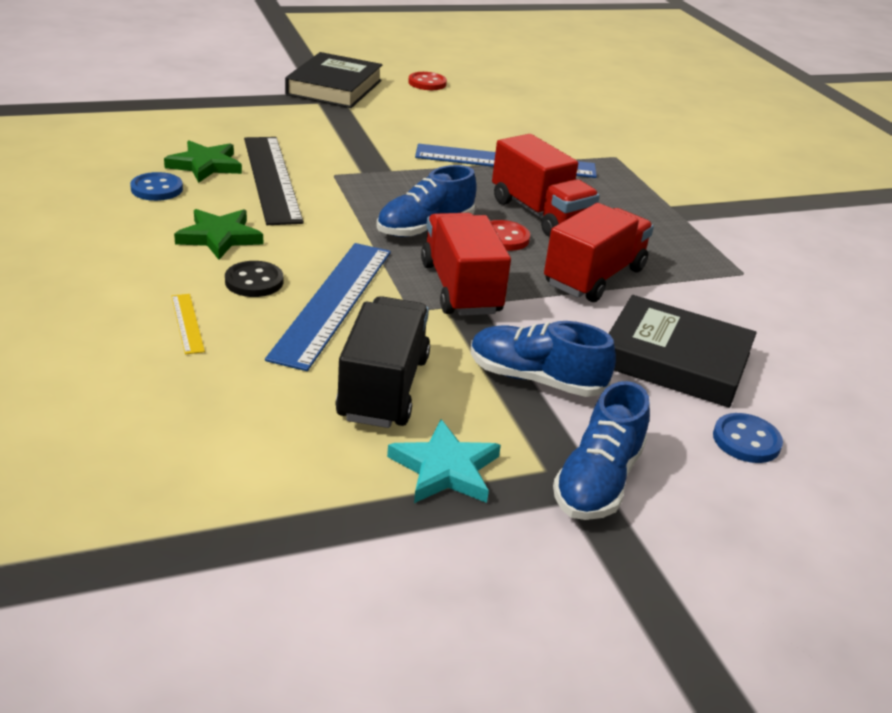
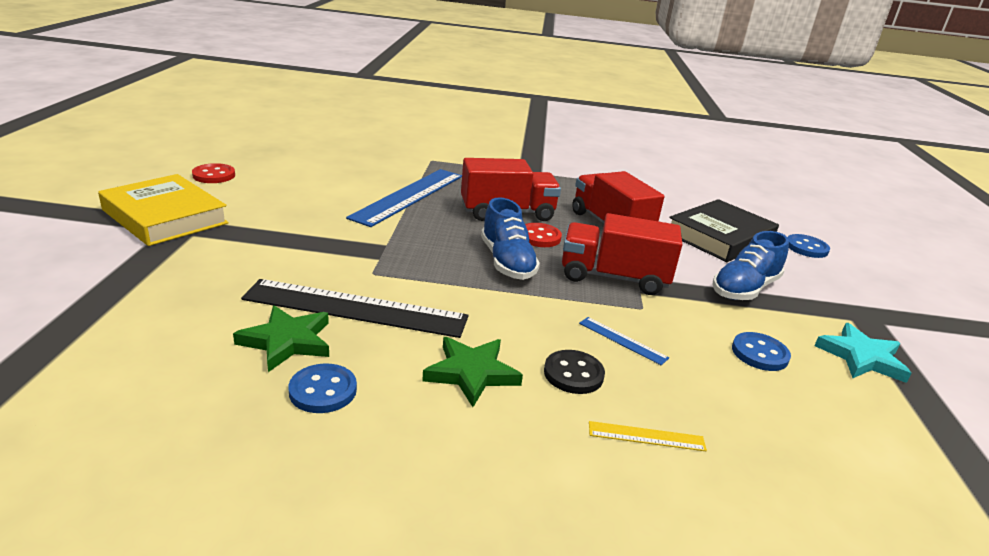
camera: 65 degrees left, 5 degrees down
(333, 302) = (622, 340): blue ruler -> blue ruler, size x0.42
(334, 87) = (165, 217): black book -> yellow book
(383, 388) = (759, 353): black truck -> blue button
(597, 481) = (859, 305): blue shoe -> none

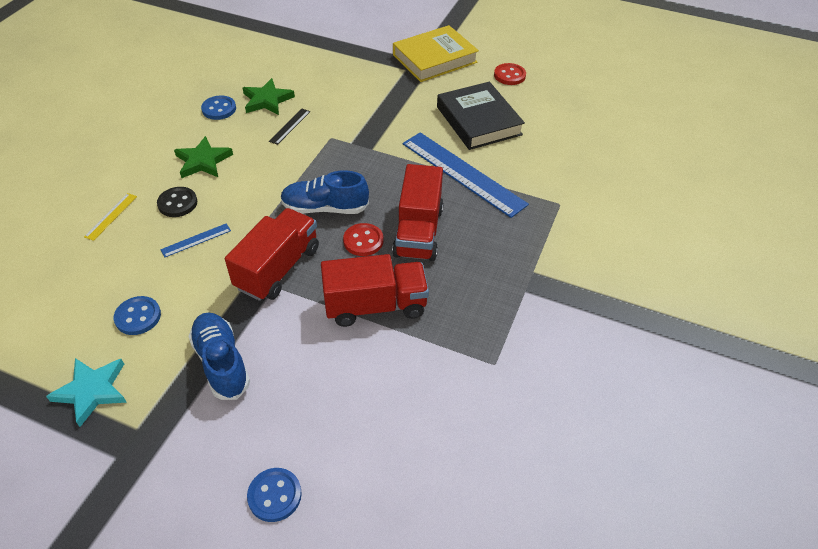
camera: 110 degrees right, 20 degrees up
(355, 308) = (290, 126): black ruler -> black ruler, size x0.42
(720, 237) = (327, 404): black book -> black book (478, 121)

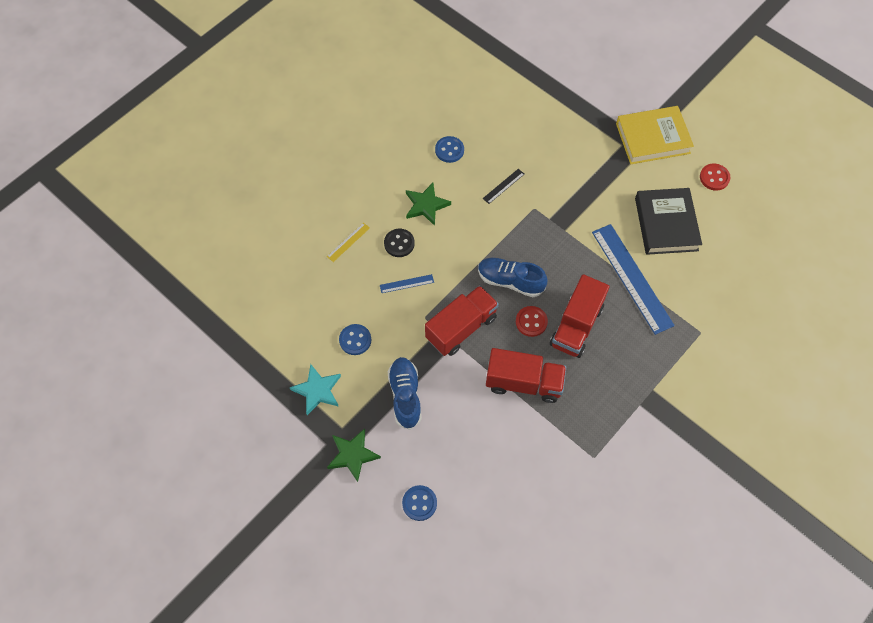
camera: 20 degrees right, 15 degrees up
(267, 100) = (491, 151): green star -> green star (352, 455)

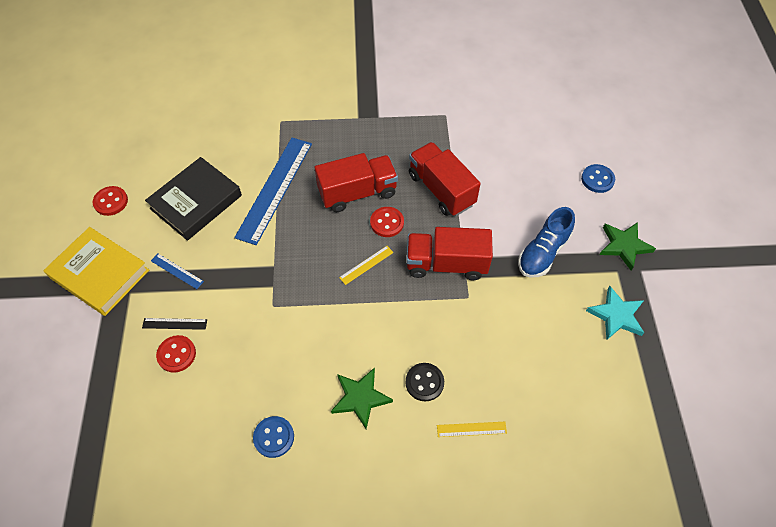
camera: 135 degrees left, 5 degrees down
(355, 340) = (547, 329): blue button -> none
(406, 284) = (455, 339): blue ruler -> blue ruler (177, 271)
(503, 186) = (272, 350): black ruler -> black ruler (174, 323)
(510, 281) = (366, 265): blue shoe -> yellow ruler
(551, 140) = (176, 354): none -> red button

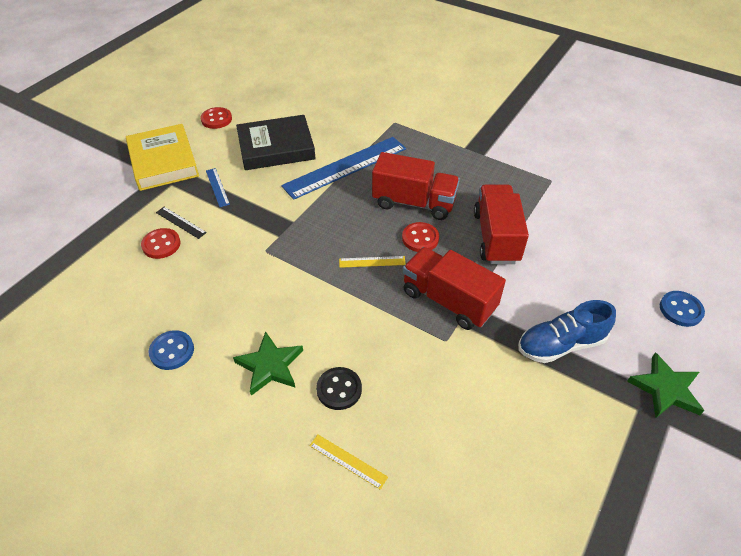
camera: 35 degrees right, 10 degrees down
(616, 315) = (601, 452): turquoise star -> none

